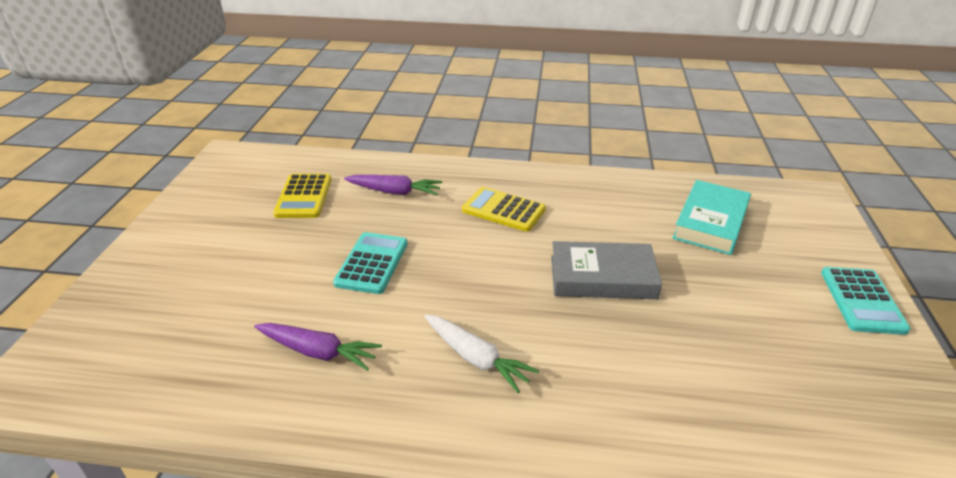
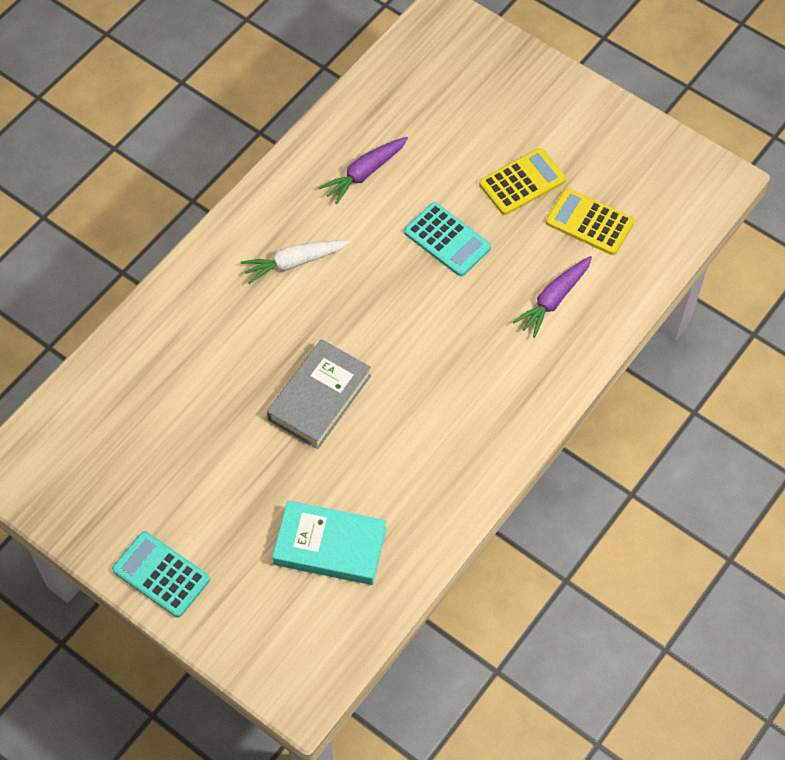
camera: 120 degrees right, 25 degrees up
(503, 210) = (464, 377): yellow calculator -> yellow calculator (522, 182)
(710, 222) = (330, 546): turquoise book -> turquoise book turned 45 degrees counterclockwise

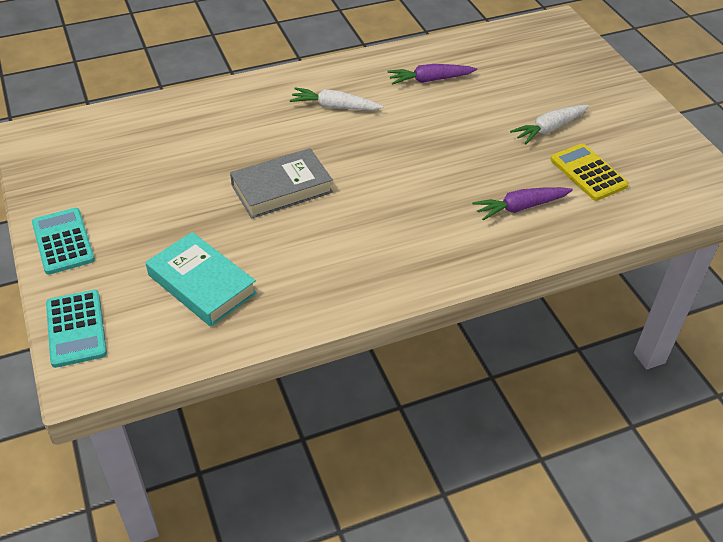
camera: 30 degrees right, 15 degrees down
(447, 240) = (461, 138): turquoise calculator -> turquoise calculator (76, 328)
(522, 182) = (549, 129): yellow calculator -> white carrot

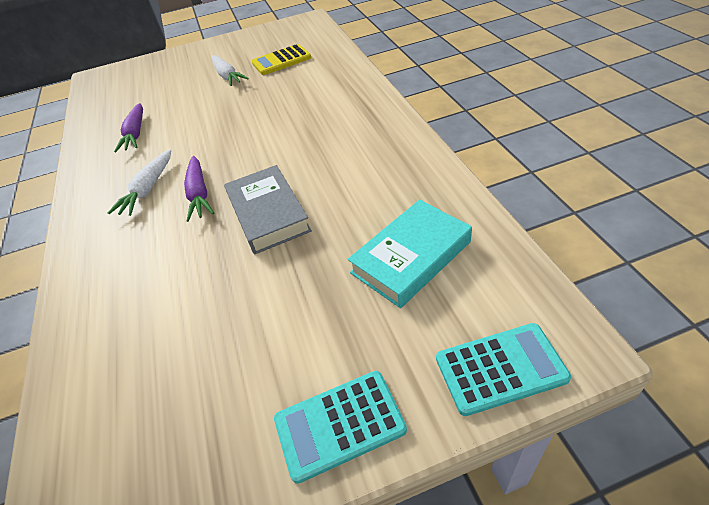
camera: 80 degrees left, 0 degrees up
(520, 207) = (314, 84): purple carrot -> purple carrot (199, 194)

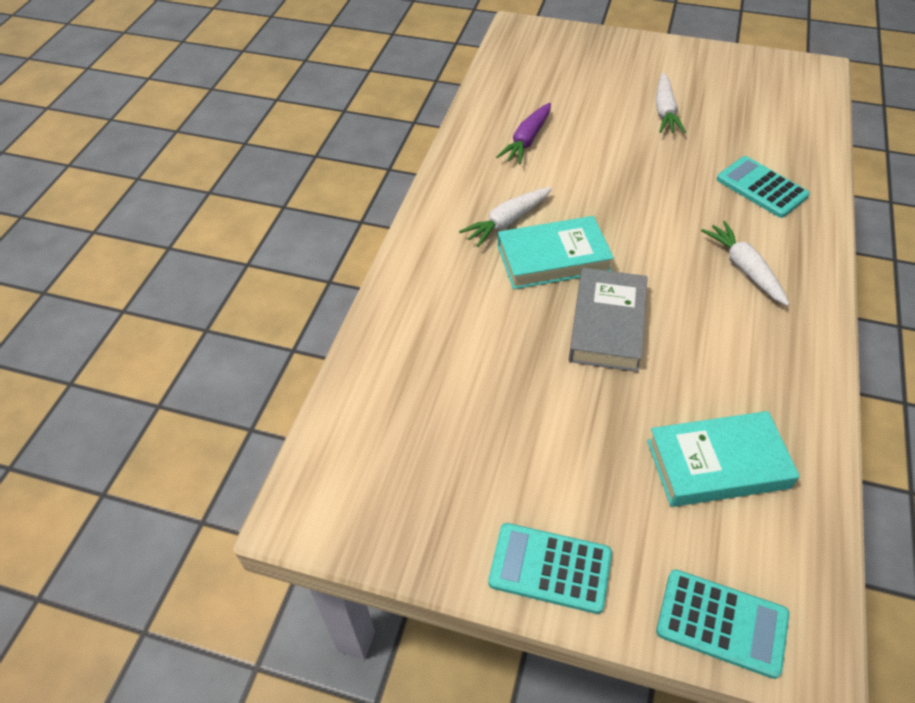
camera: 30 degrees right, 5 degrees up
(199, 194) = (553, 258): purple carrot -> turquoise book
(281, 61) = (741, 122): yellow calculator -> none
(318, 86) = (761, 188): none -> turquoise calculator
(340, 132) = (744, 269): none -> white carrot

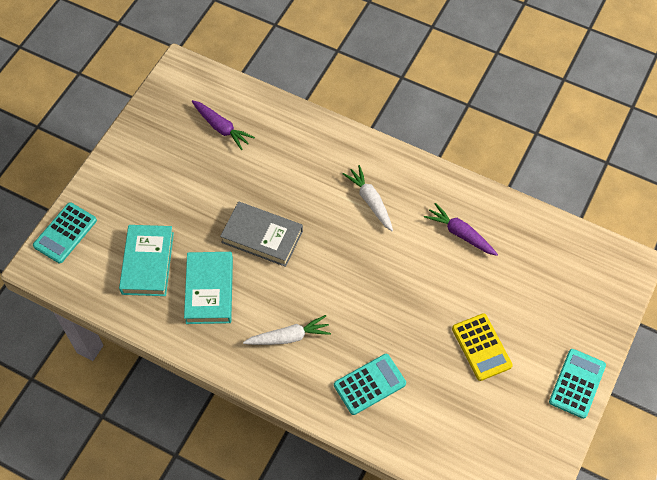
camera: 100 degrees right, 10 degrees up
(422, 418) = (221, 128): none -> purple carrot
(550, 568) = (117, 168): turquoise calculator -> turquoise calculator (577, 383)
(553, 258) = (327, 220): turquoise book -> turquoise book (209, 290)
(664, 111) = (481, 347): white carrot -> yellow calculator

